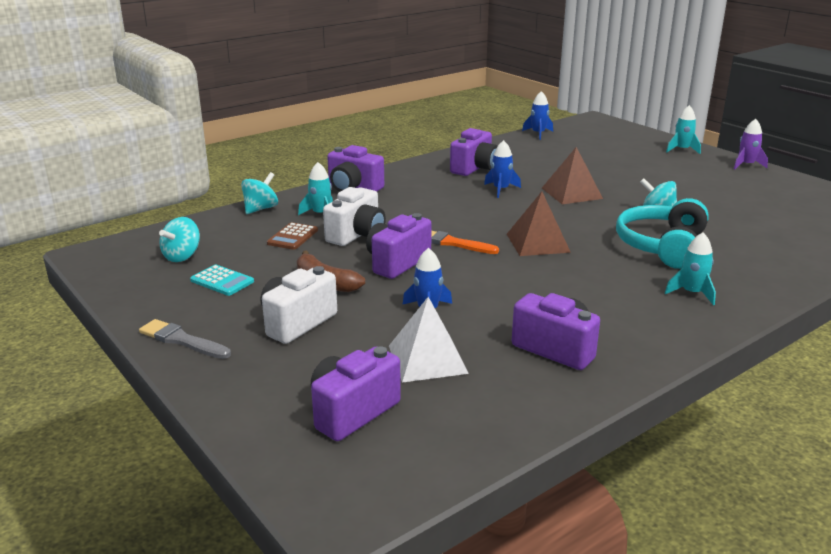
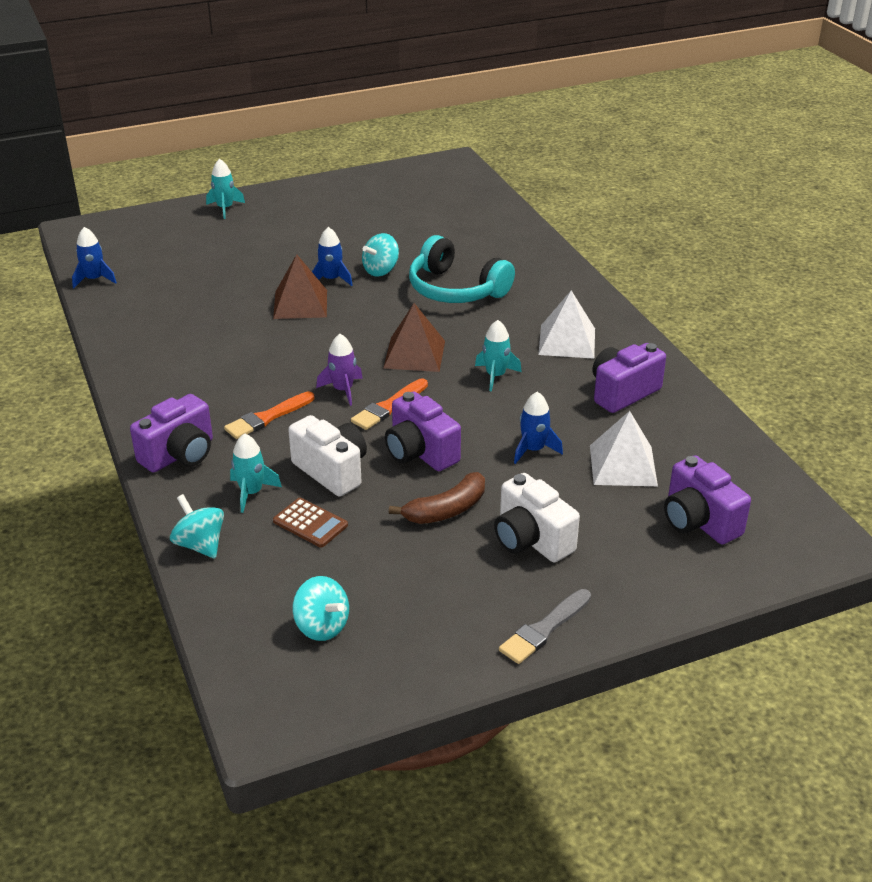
camera: 75 degrees left, 10 degrees up
(222, 281) = (410, 592): turquoise calculator -> none
(411, 205) = (267, 417): none -> orange brush
(475, 168) = (180, 350): purple camera -> none
(500, 190) = (260, 346): blue rocket -> blue rocket (331, 279)
(625, 309) = (567, 341): none -> white pyramid
(692, 293) = (550, 302): turquoise rocket -> turquoise rocket (495, 376)
(746, 165) = (294, 189): purple rocket -> purple rocket (343, 390)

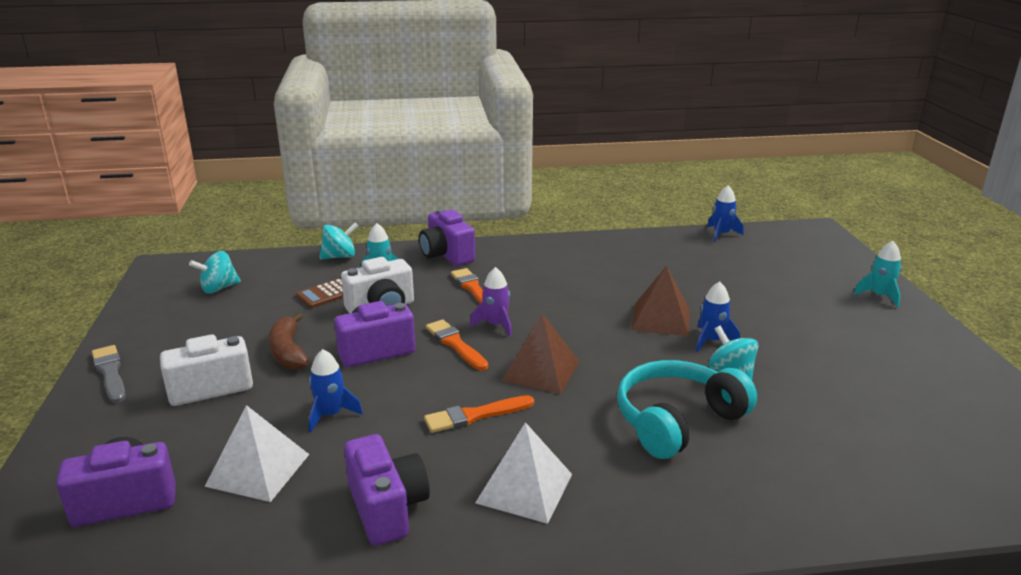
camera: 105 degrees right, 10 degrees down
(495, 376) = (475, 415): turquoise rocket -> orange brush

